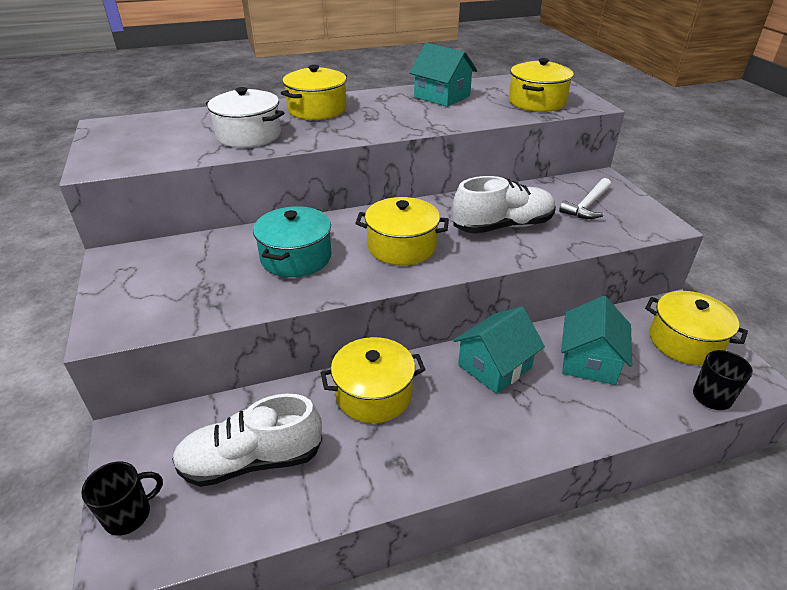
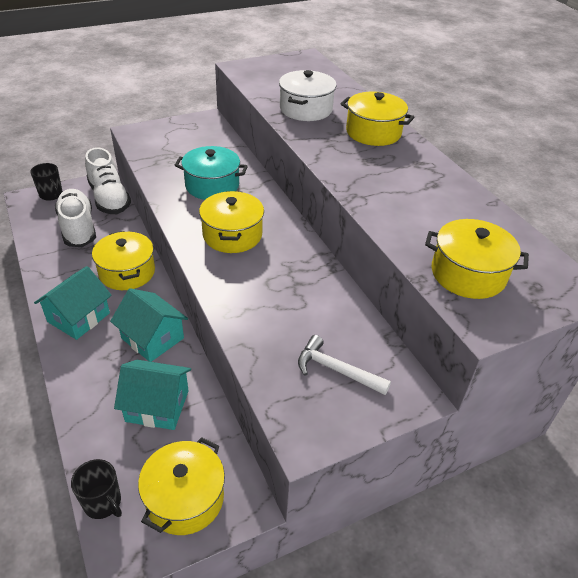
camera: 80 degrees right, 5 degrees up
(442, 96) = (447, 201): turquoise house -> turquoise house (79, 317)
(503, 226) = (276, 297): white shoe -> white shoe (109, 198)

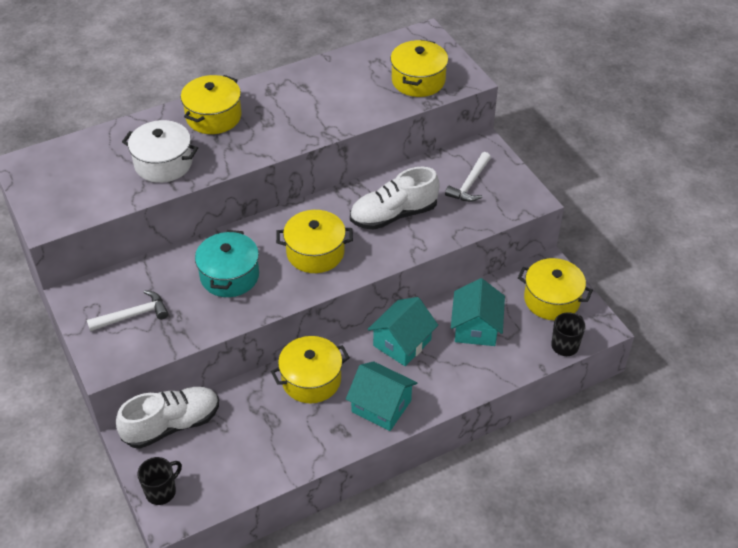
camera: 90 degrees left, 5 degrees up
(78, 228) = (233, 443): white shoe -> white shoe (393, 215)
(180, 142) = (133, 315): none -> white hammer

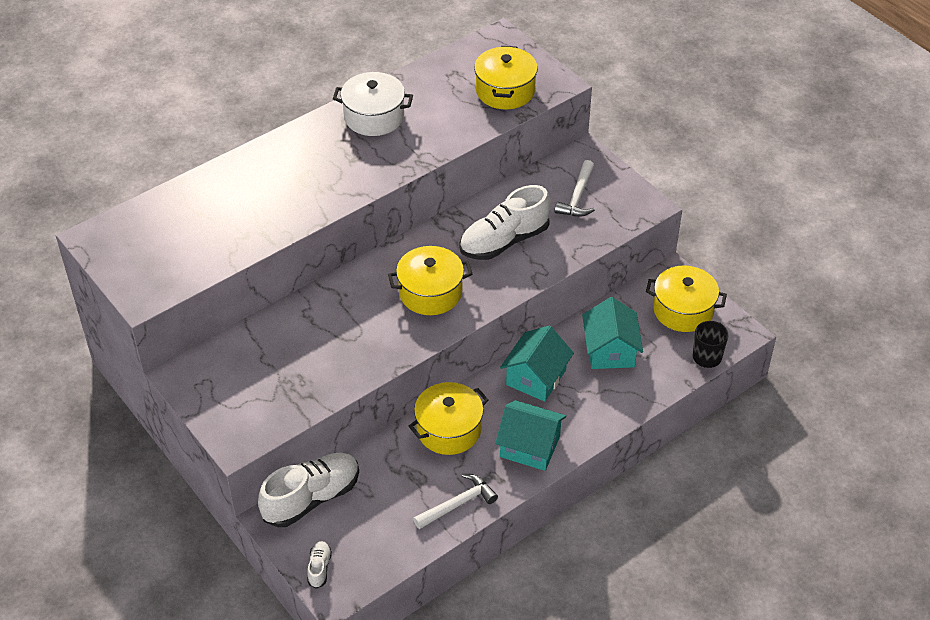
camera: 10 degrees left, 0 degrees up
(133, 315) = (251, 386): white hammer -> white hammer (458, 504)
(161, 491) = (319, 568): black mug -> white shoe
(163, 163) = (252, 216): white pot -> white pot (374, 117)
(213, 117) = (292, 158): yellow pot -> none
(229, 276) = (344, 330): turquoise pot -> none

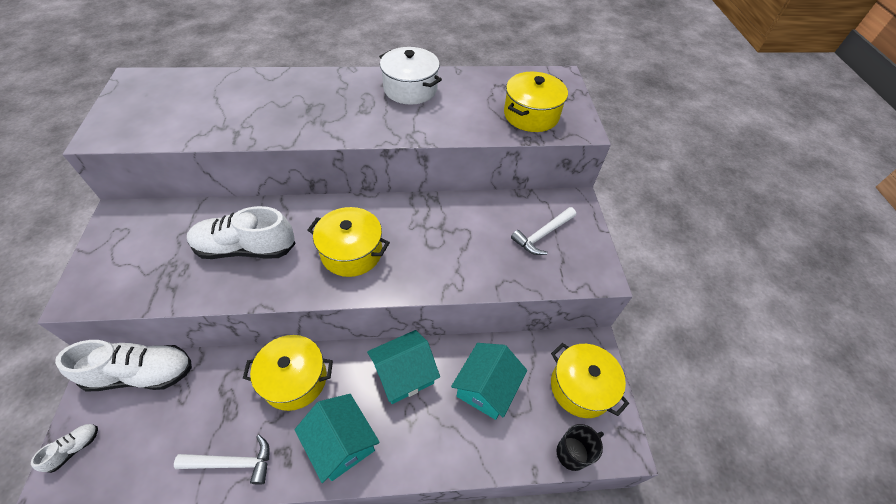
camera: 30 degrees right, 5 degrees up
(504, 241) = (449, 240): white shoe -> white shoe (246, 248)

